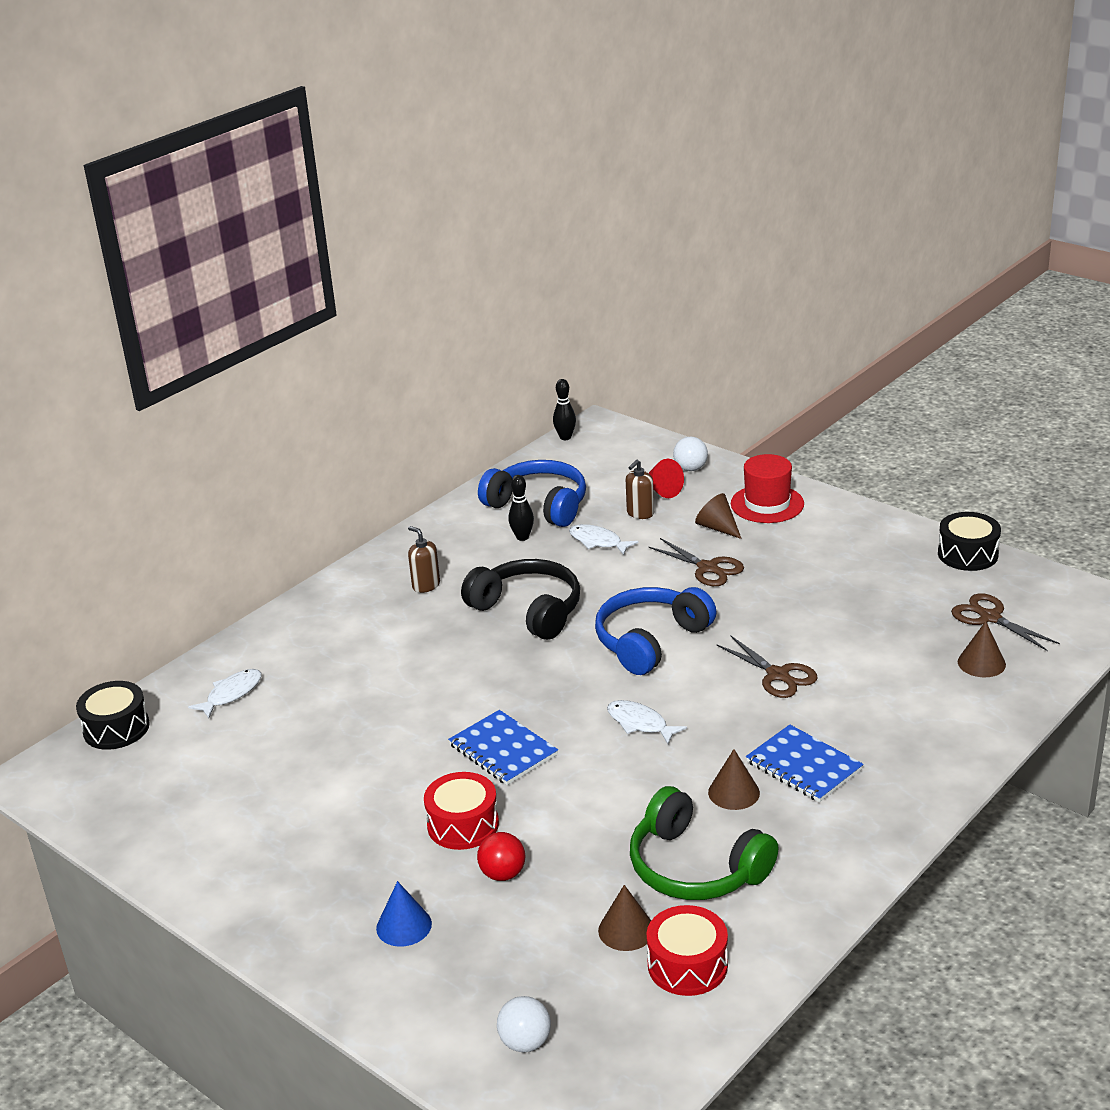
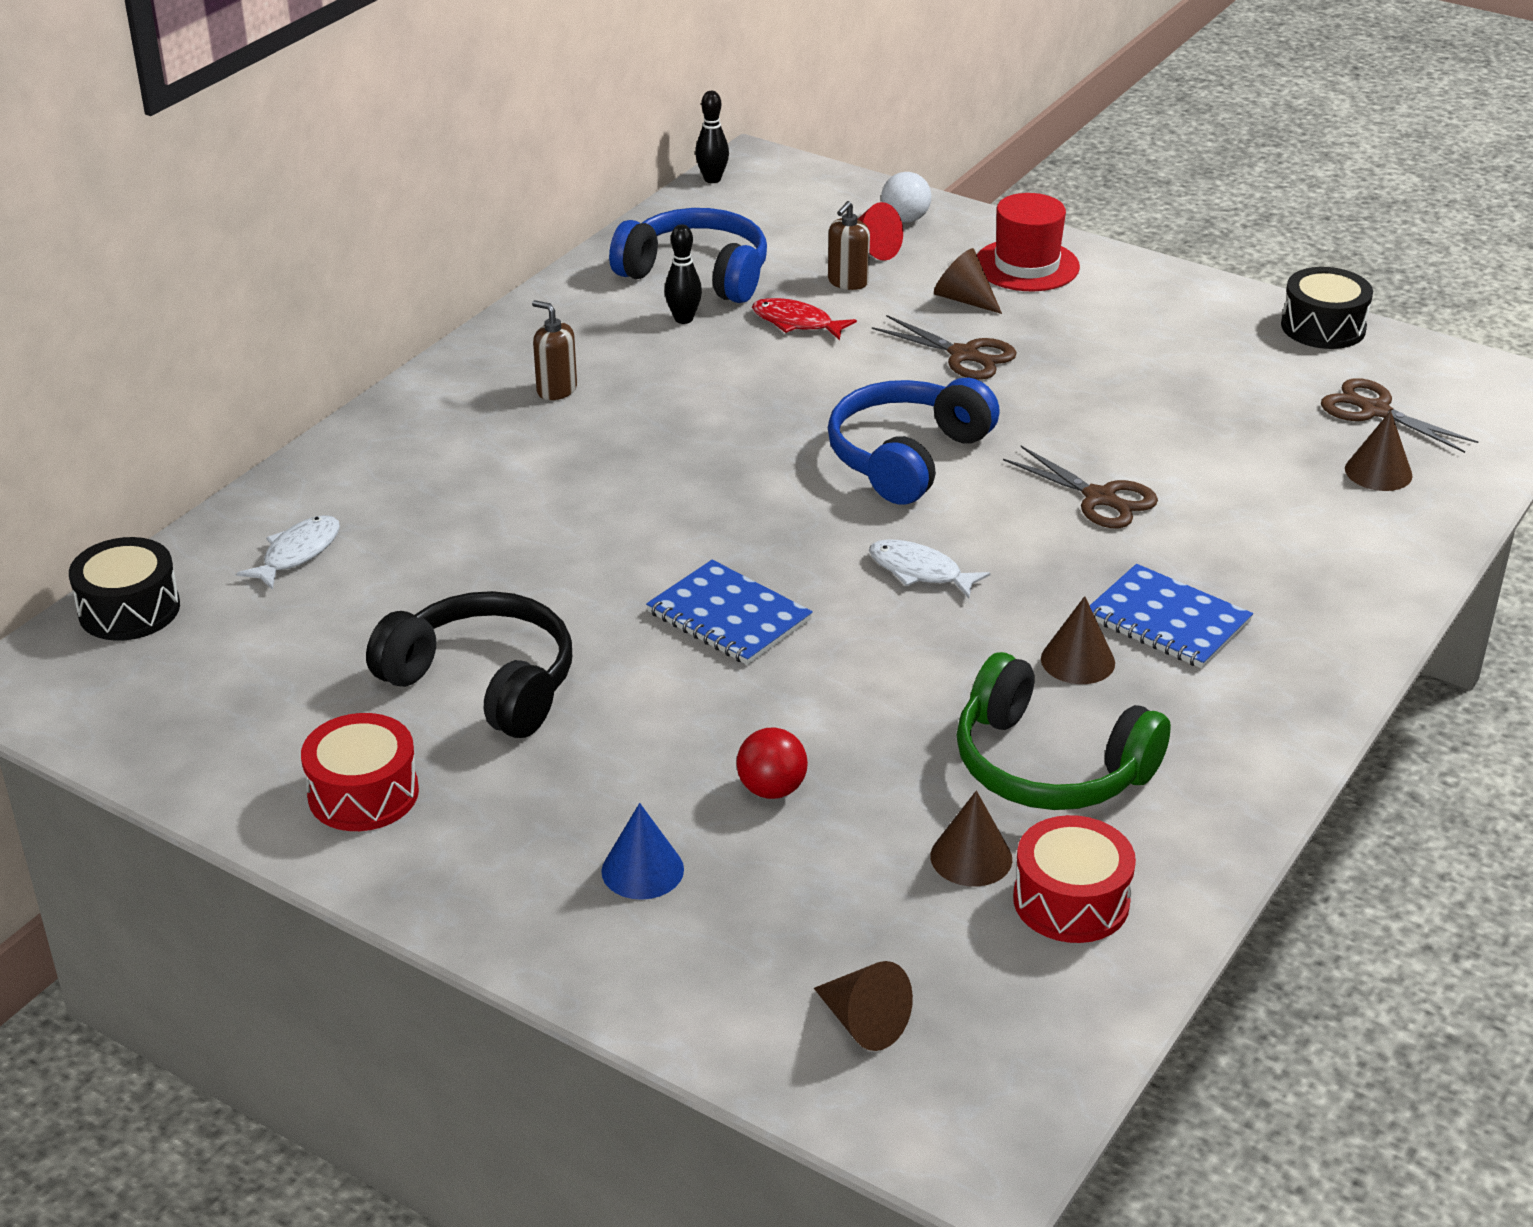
camera: 10 degrees left, 5 degrees up
(463, 825) = (695, 723): red drum -> red drum (363, 793)
(525, 1042) = (863, 1022): white ball -> brown cone
(528, 610) = (718, 420): black headphones -> black headphones (484, 683)
(598, 542) = (796, 323): white fish -> red fish

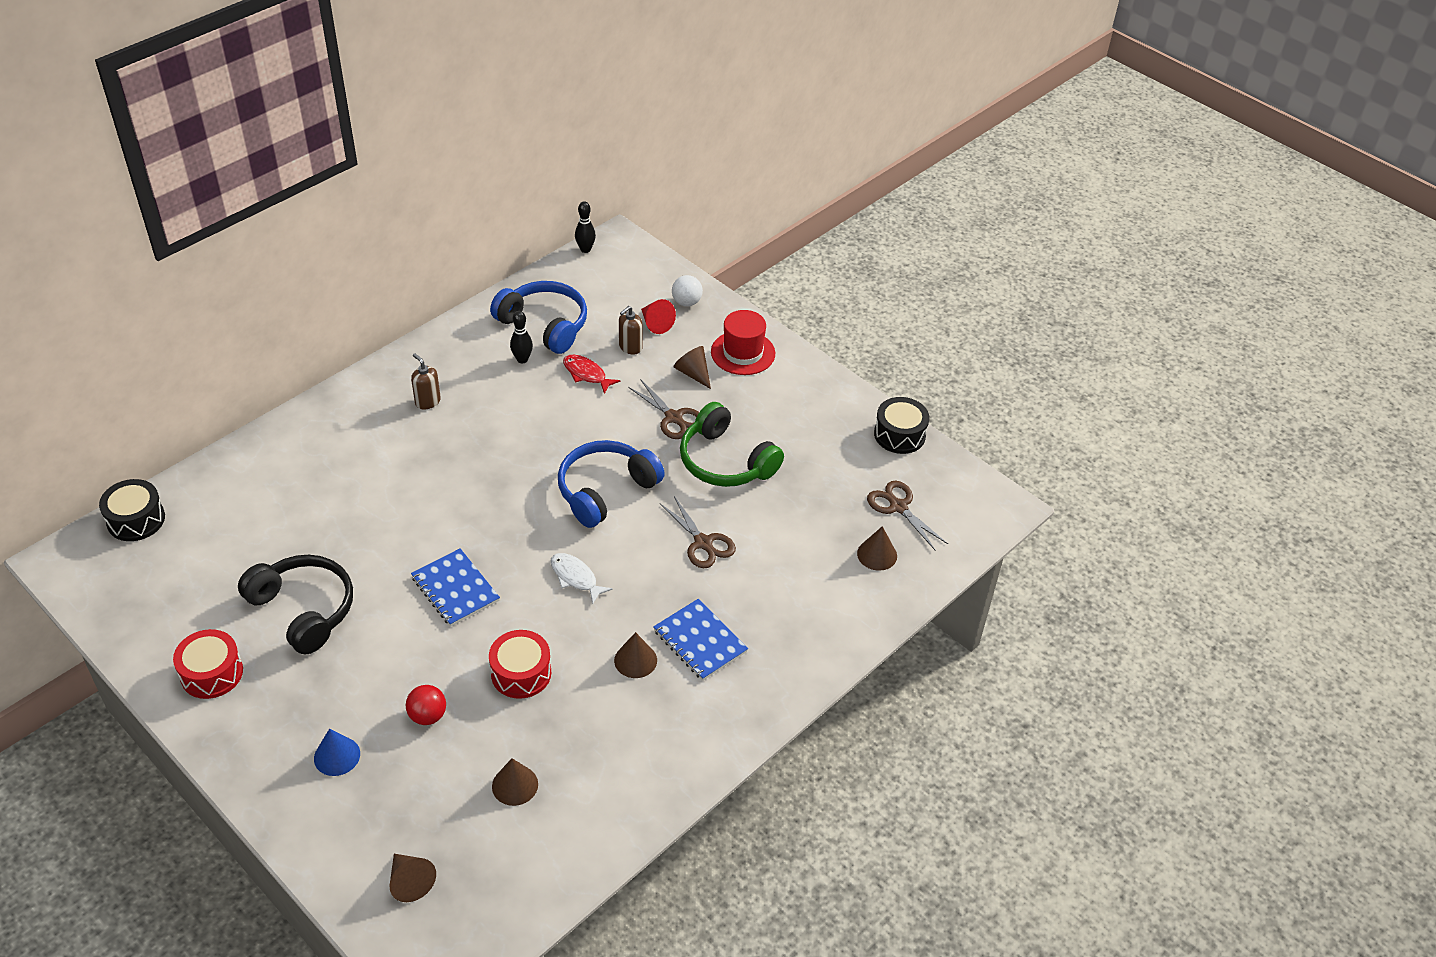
camera: 10 degrees right, 10 degrees up
(297, 553) = (239, 497): white fish -> none
(1049, 766) = (585, 731): green headphones -> green headphones (725, 461)
(1071, 901) = (555, 826): red drum -> red drum (521, 673)

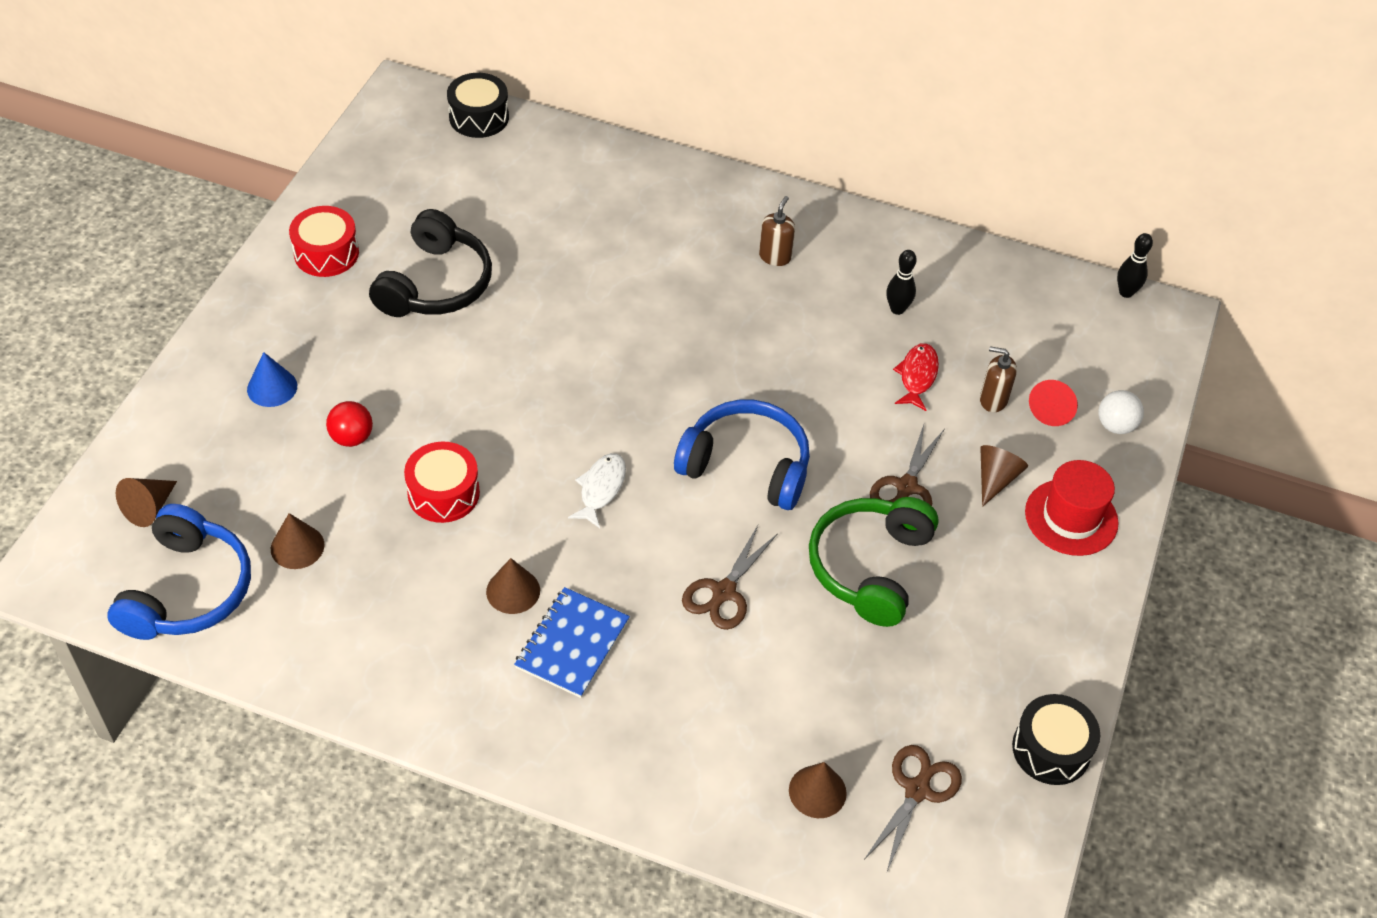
camera: 65 degrees right, 5 degrees up
(455, 589) = (526, 391): blue notebook -> none
(545, 325) = (968, 306): blue headphones -> blue headphones (188, 590)

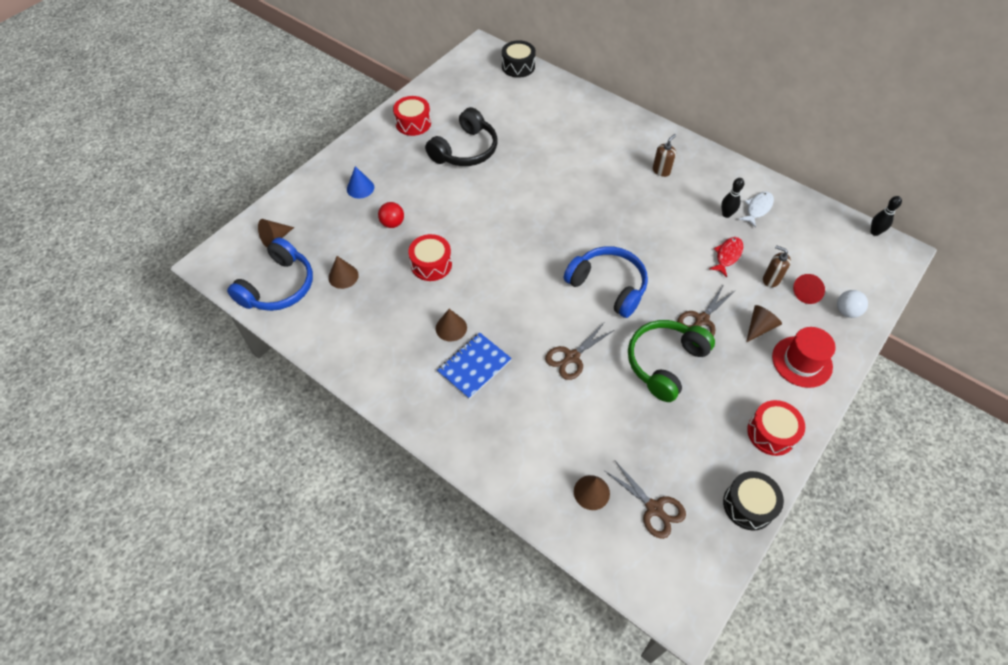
camera: 20 degrees right, 5 degrees up
(601, 489) = (519, 281): white fish -> white fish (757, 208)
(917, 790) = (654, 508): brown scissors -> brown scissors turned 90 degrees clockwise
(1055, 635) = (771, 433): none -> red drum

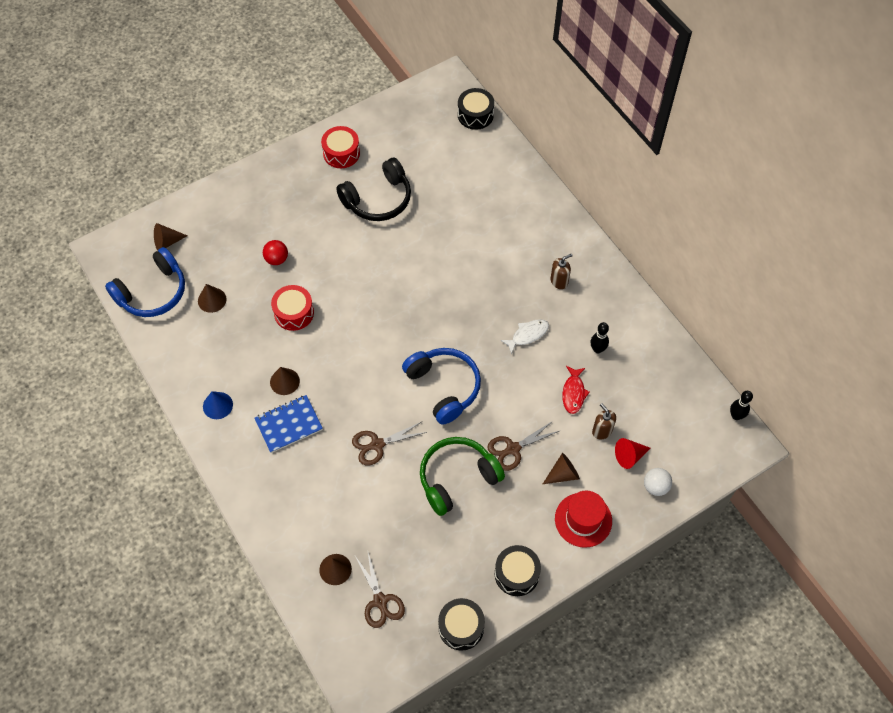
camera: 20 degrees right, 5 degrees up
(360, 188) = (262, 212): blue cone -> blue cone (217, 405)
(727, 256) = (573, 393): red fish -> red fish turned 135 degrees clockwise
(757, 208) = (632, 353): white fish -> white fish (527, 335)
(771, 433) = (516, 574): red drum -> black drum

